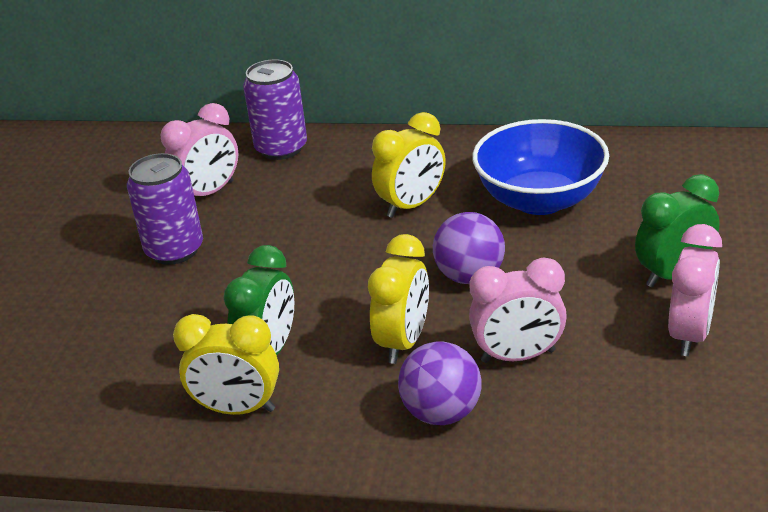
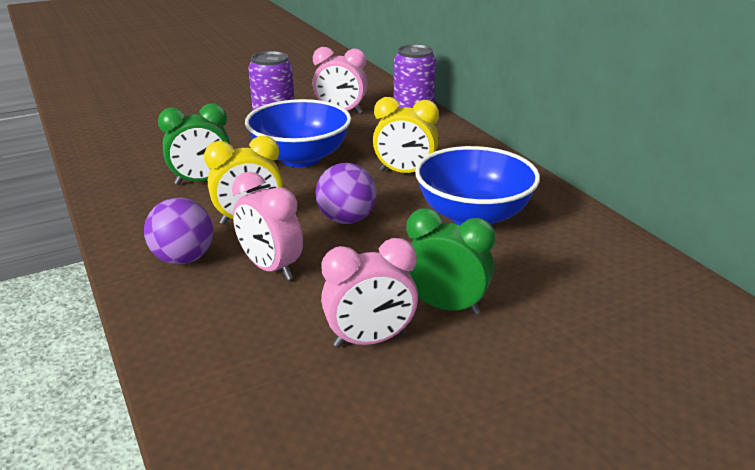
camera: 50 degrees right, 5 degrees down
(237, 409) = (140, 191): yellow clock -> none
(295, 261) = (300, 158): none -> blue bowl

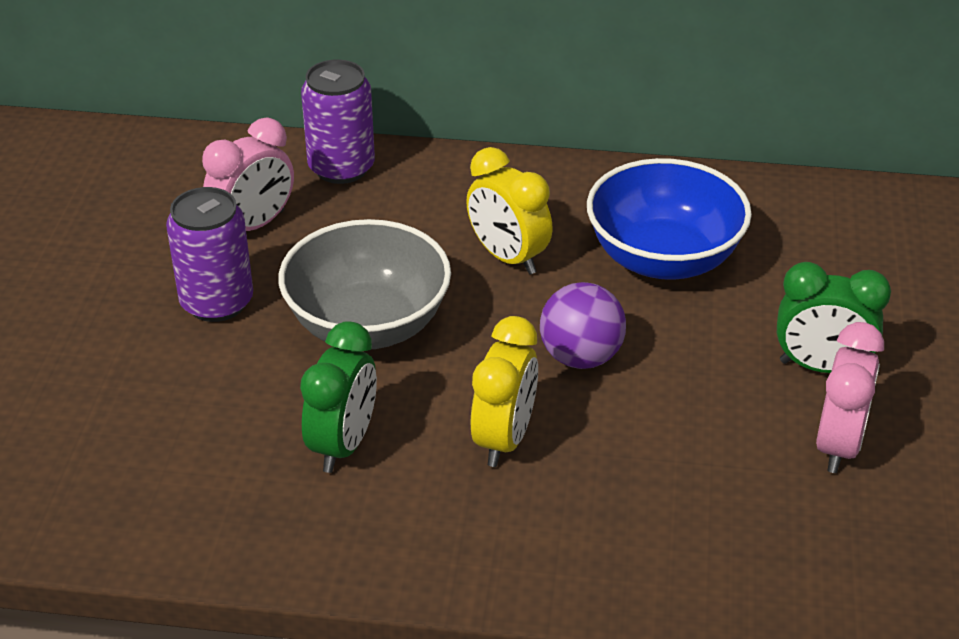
camera: 55 degrees left, 10 degrees up
(183, 258) = (552, 531): purple ball -> none
(270, 268) = (639, 464): pink clock -> none
(300, 158) = (368, 325): blue bowl -> grey bowl
(404, 173) = (508, 257): yellow clock -> yellow clock turned 90 degrees clockwise
(445, 306) = (821, 367): green clock -> green clock turned 135 degrees counterclockwise

